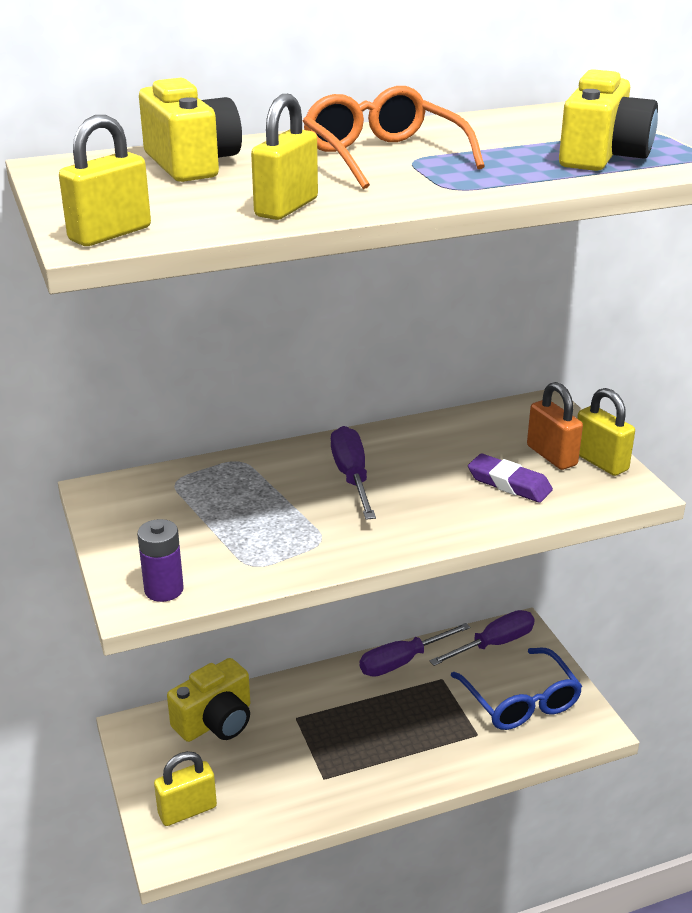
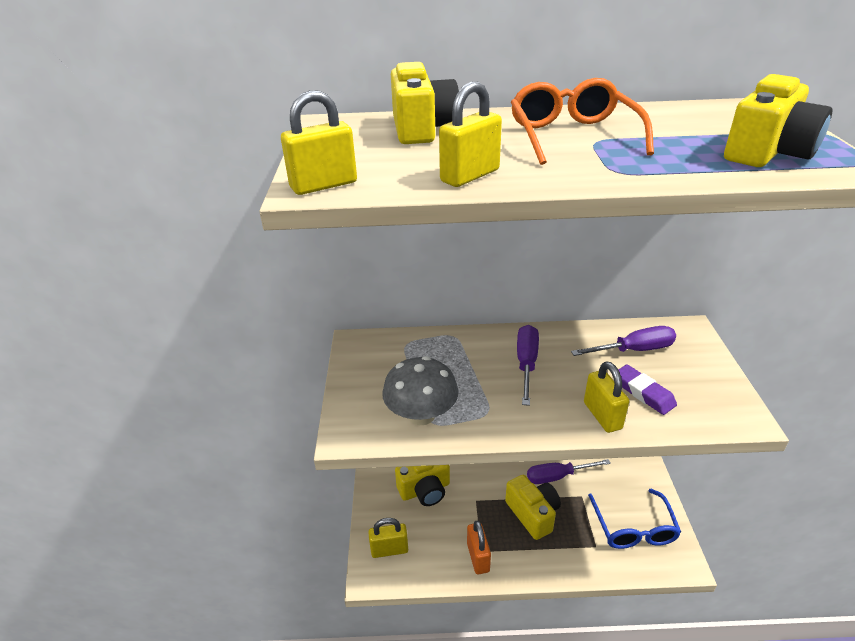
camera: 20 degrees right, 5 degrees up
(164, 590) = (367, 429): purple battery -> none
(233, 559) = (421, 415): none -> grey mushroom
(382, 716) = (533, 514): none -> yellow camera
(494, 644) = (625, 478): purple screwdriver -> purple screwdriver (634, 350)
(551, 455) = (684, 374): orange padlock -> orange padlock (478, 557)
(600, 462) = (723, 387): yellow padlock -> yellow padlock (602, 415)

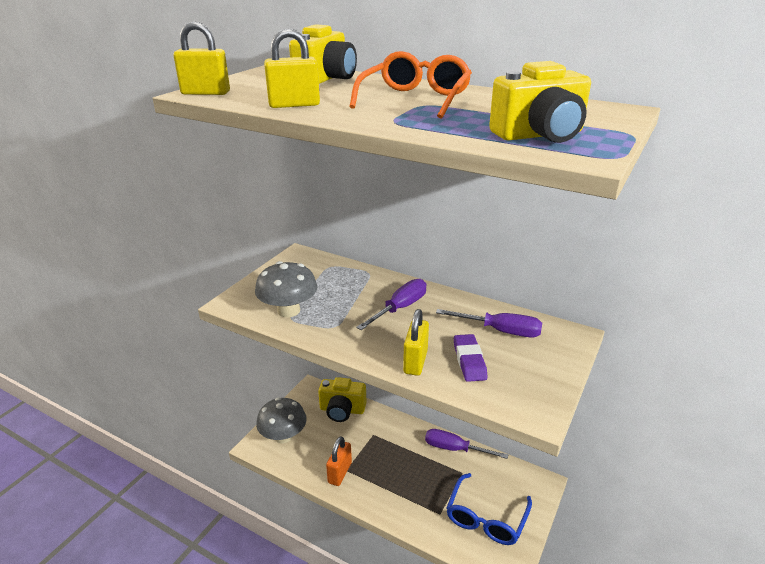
camera: 30 degrees right, 5 degrees down
(389, 550) = (283, 436): yellow padlock -> grey mushroom
(533, 514) = (409, 465): yellow camera -> none

